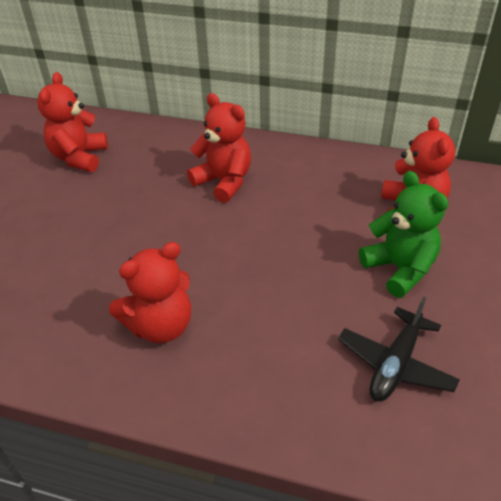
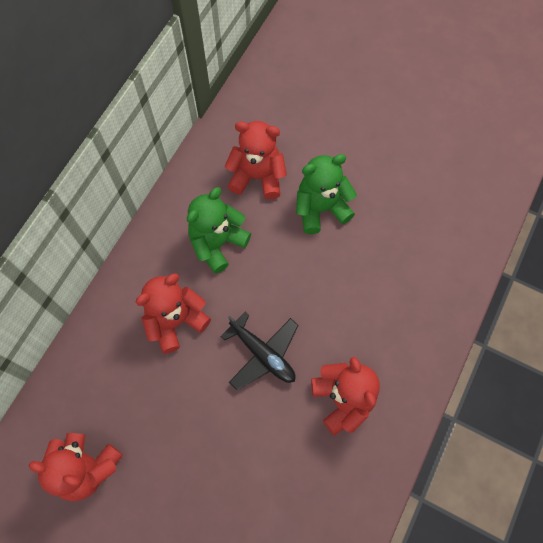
camera: 80 degrees left, 25 degrees up
(317, 194) = (217, 243): none -> green teddy bear
(395, 364) = (406, 241): black plane -> black plane (263, 354)

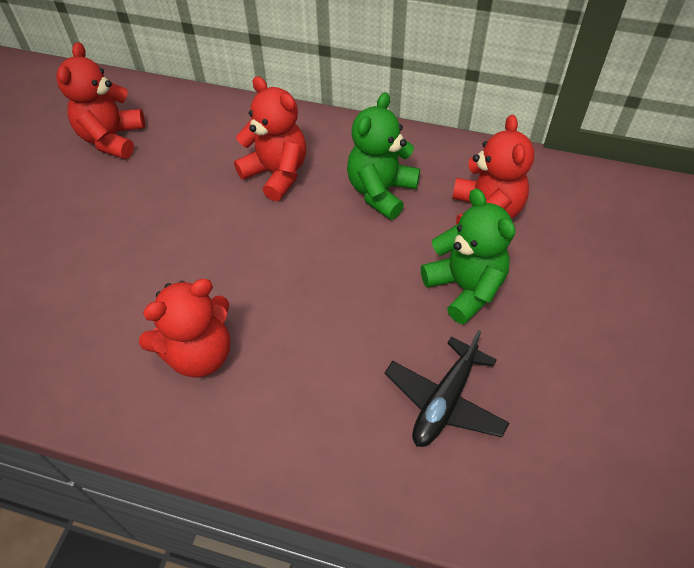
camera: 80 degrees right, 15 degrees down
(217, 243) = (381, 192): green teddy bear -> green teddy bear turned 90 degrees counterclockwise
(263, 354) = (248, 259): black plane -> black plane (445, 401)

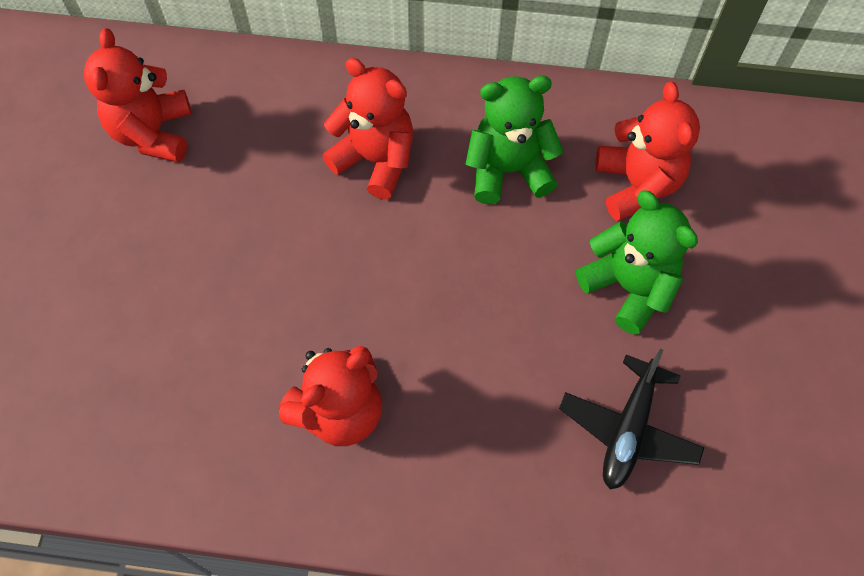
camera: 10 degrees left, 10 degrees up
(381, 192) = (508, 170): green teddy bear -> green teddy bear turned 60 degrees clockwise

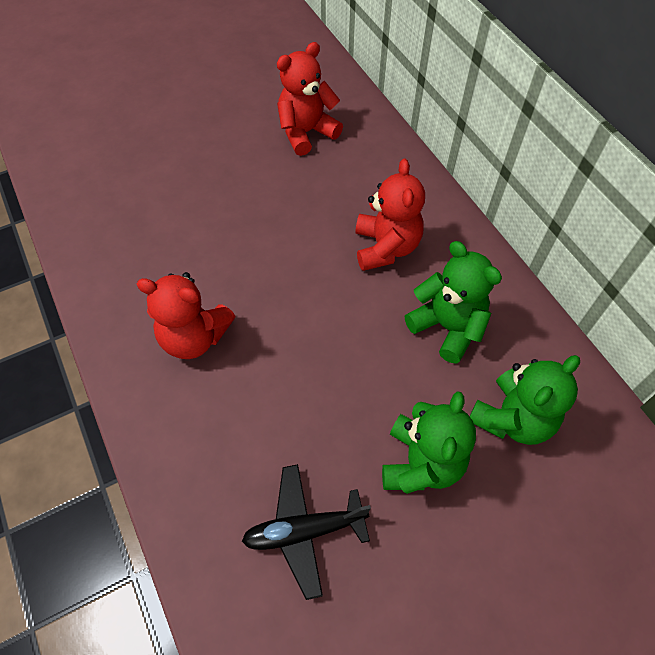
camera: 55 degrees right, 5 degrees down
(637, 185) = (512, 418): red teddy bear -> green teddy bear

